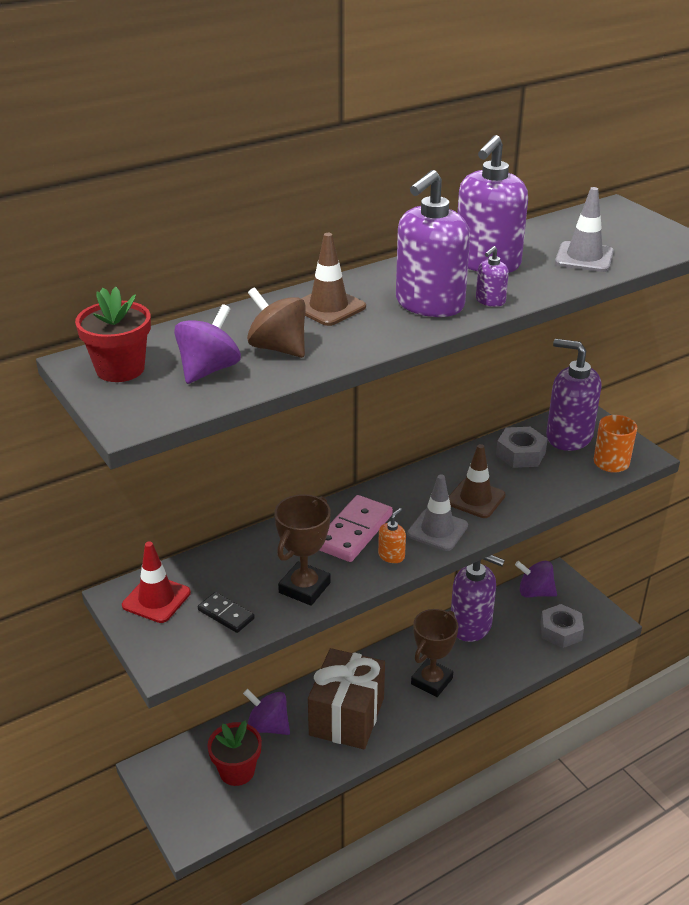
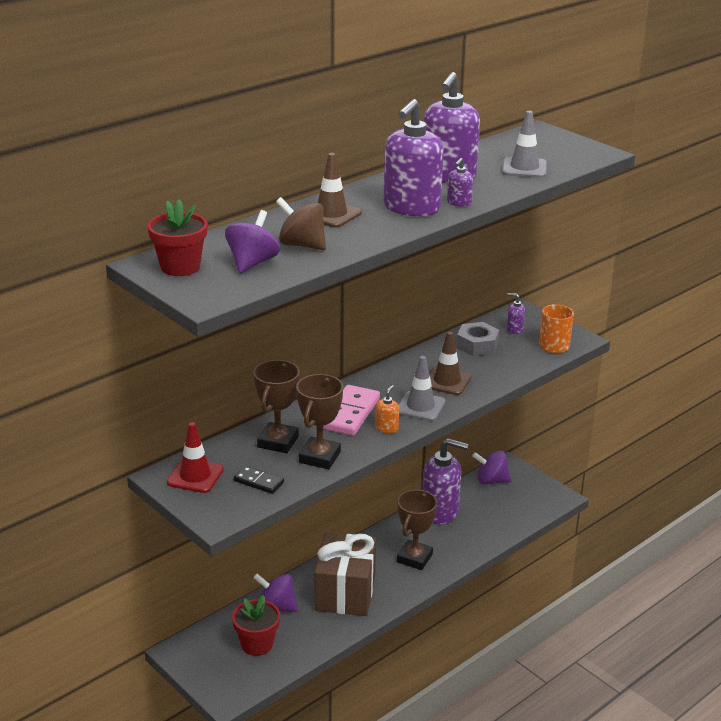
camera: 10 degrees left, 5 degrees down
(262, 562) = (278, 442): none -> brown trophy
(560, 631) = (519, 509): grey nut -> none
(568, 437) = (514, 329): purple soap dispenser -> purple soap dispenser, size x0.43

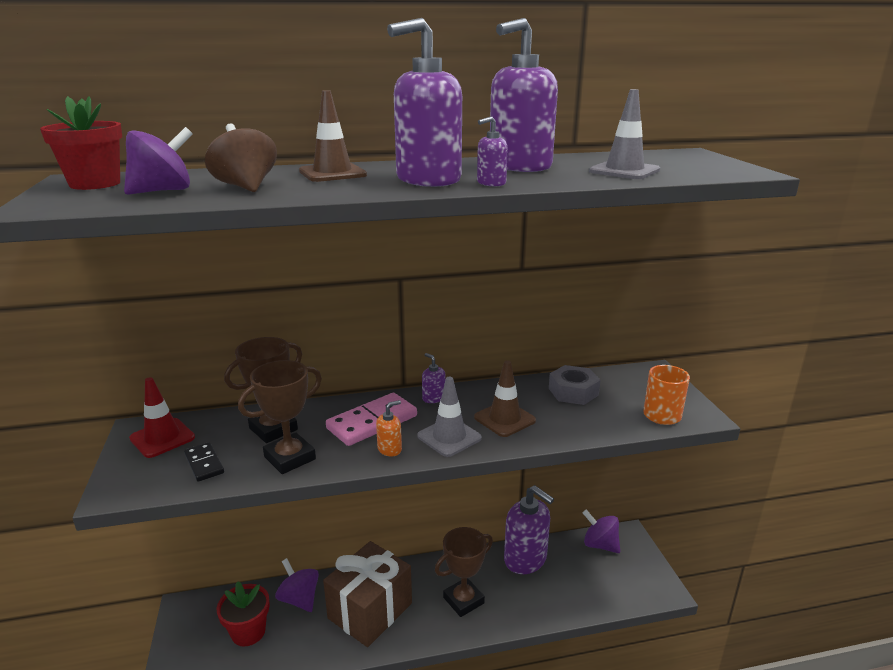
camera: 30 degrees right, 5 degrees down
(514, 329) = (629, 387): purple soap dispenser -> purple soap dispenser (433, 398)

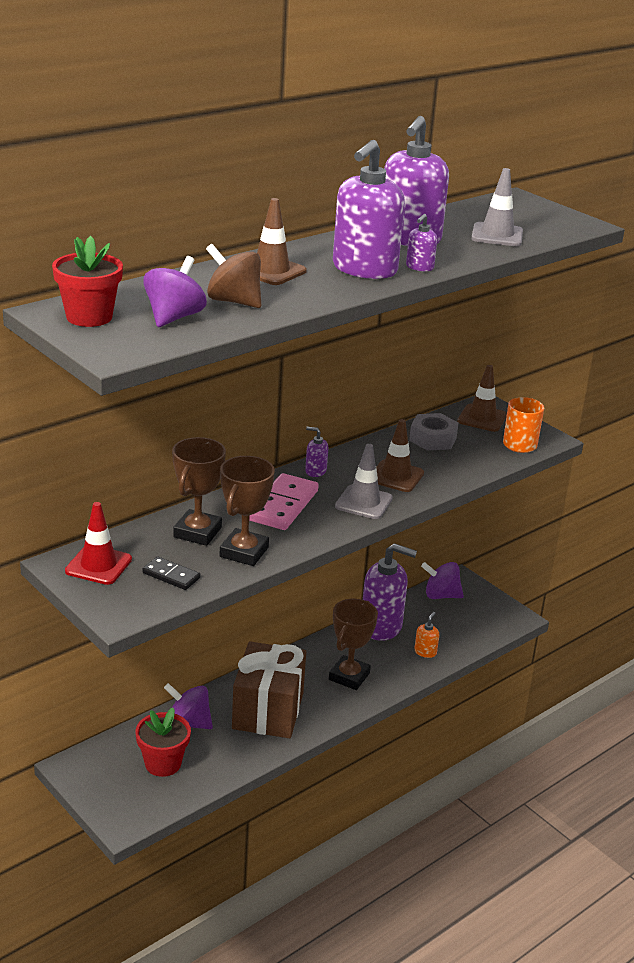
camera: 30 degrees left, 5 degrees up
(389, 449) = (323, 524): orange soap dispenser -> orange soap dispenser (425, 652)
(640, 382) = (482, 418): none -> brown traffic cone

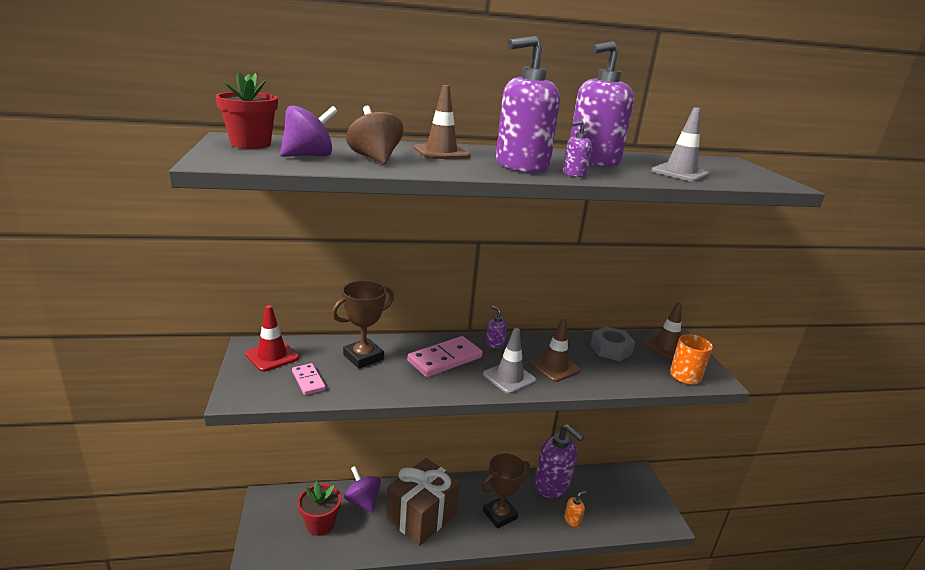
camera: 30 degrees right, 5 degrees down
(171, 576) = (308, 381): black domino -> pink domino
(244, 552) = (378, 382): brown trophy -> none
(441, 595) = (614, 479): purple spinning top -> none

